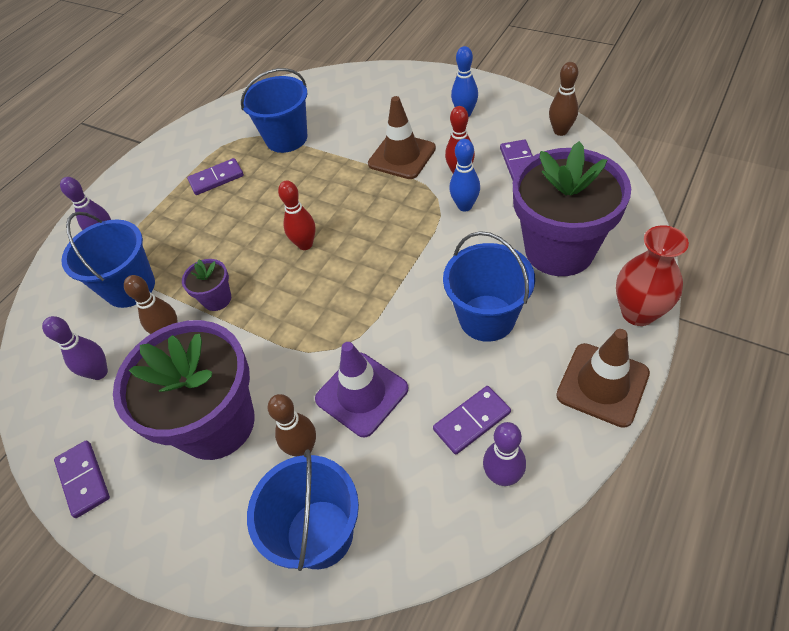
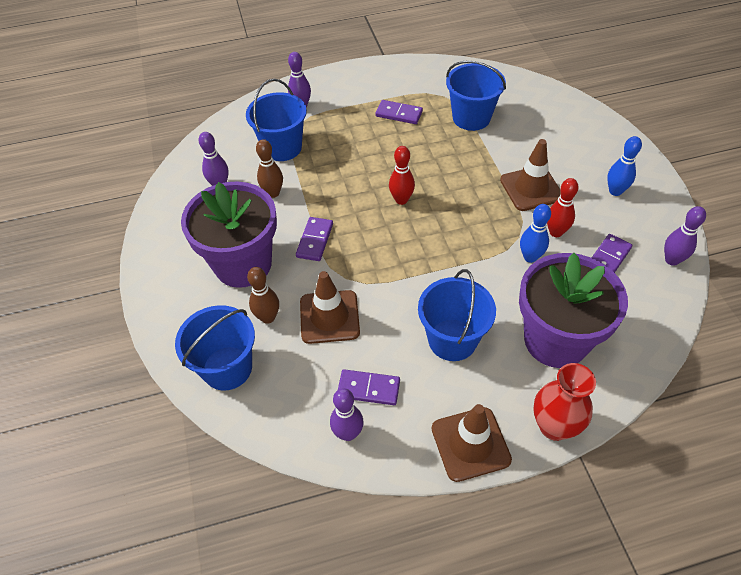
camera: 40 degrees right, 0 degrees up
(83, 479) = (158, 236): purple domino -> purple domino (314, 240)
(217, 299) = (317, 193): purple flower pot -> none
(362, 394) = (329, 317): purple traffic cone -> brown traffic cone
(560, 131) = (672, 260): brown bowling pin -> purple bowling pin

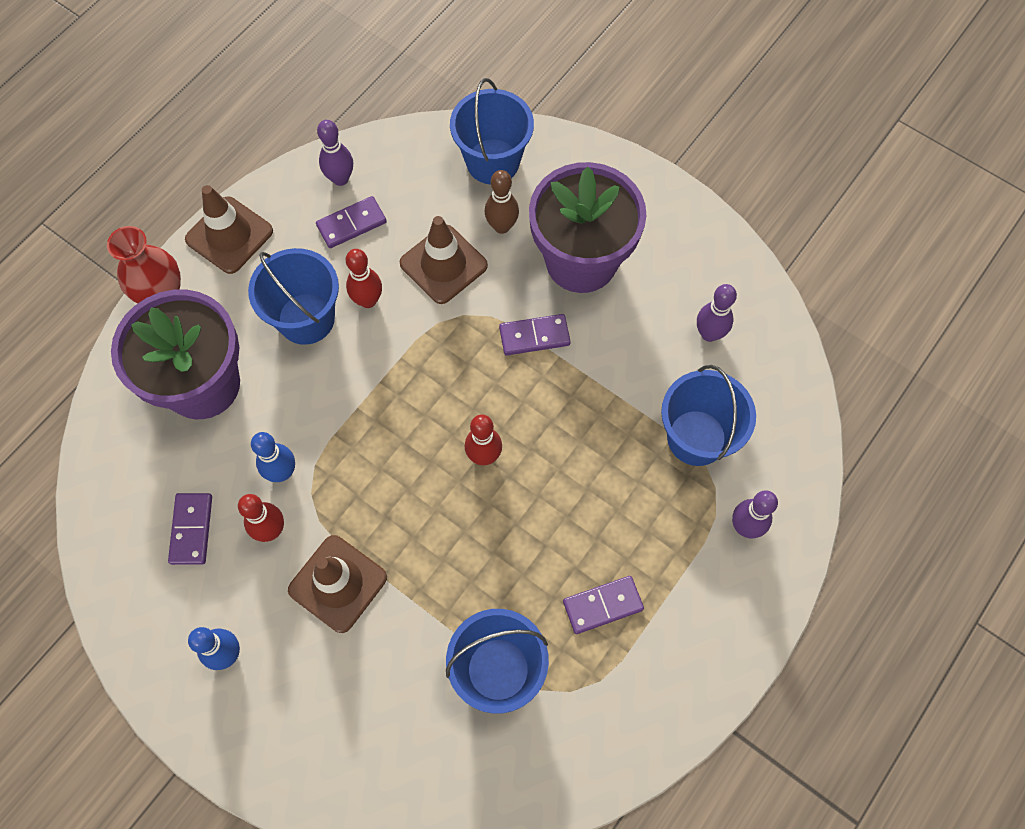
camera: 140 degrees right, 15 degrees up
(273, 193) = (639, 364): brown bowling pin -> none
(314, 240) = (534, 336): purple domino -> purple domino turned 75 degrees counterclockwise
(400, 325) = (368, 300): none -> red bowling pin
(672, 260) = (115, 578): purple bowling pin -> none

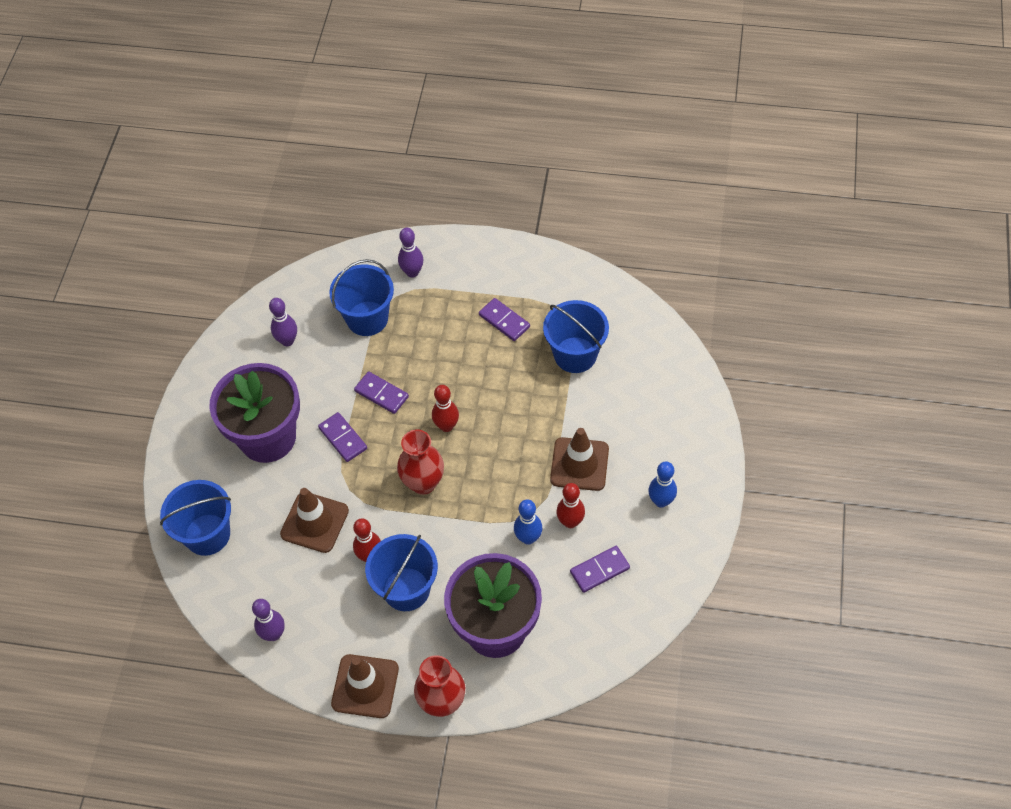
camera: 115 degrees left, 10 degrees down
(351, 224) = (311, 603): purple domino -> purple domino (381, 394)
(423, 394) = (423, 483): none -> red vase
(502, 226) = (263, 500): brown bowling pin -> none

